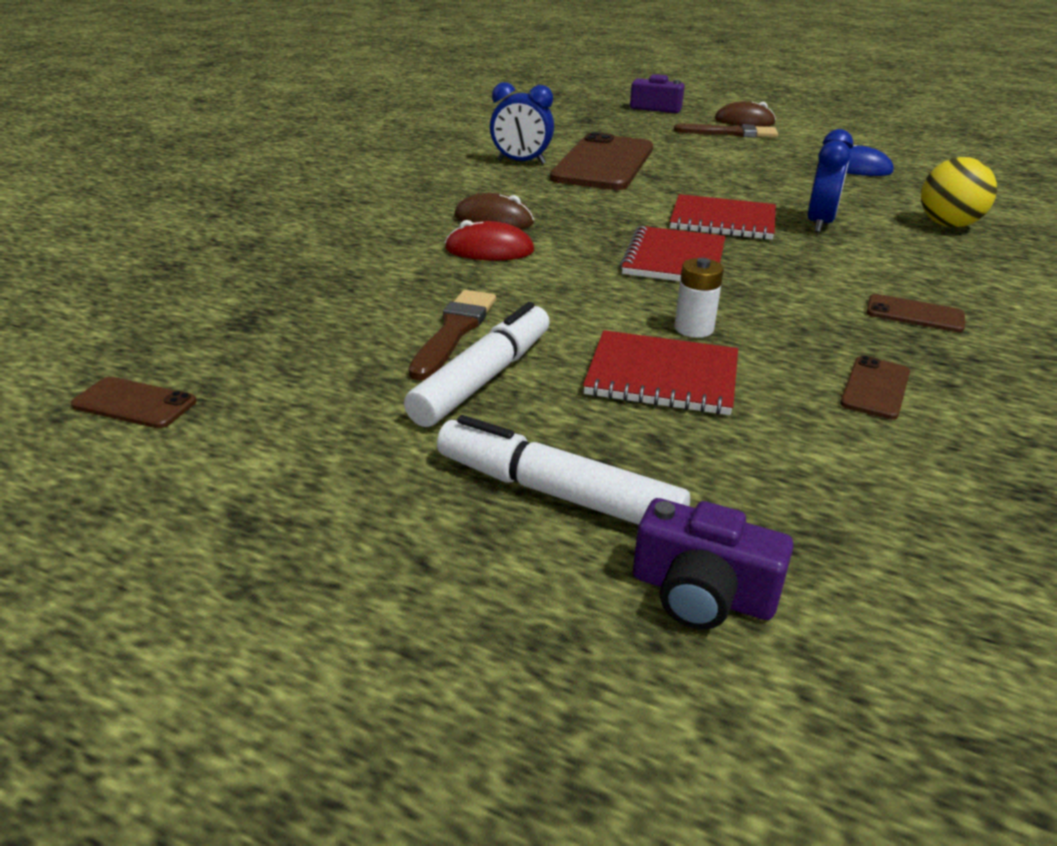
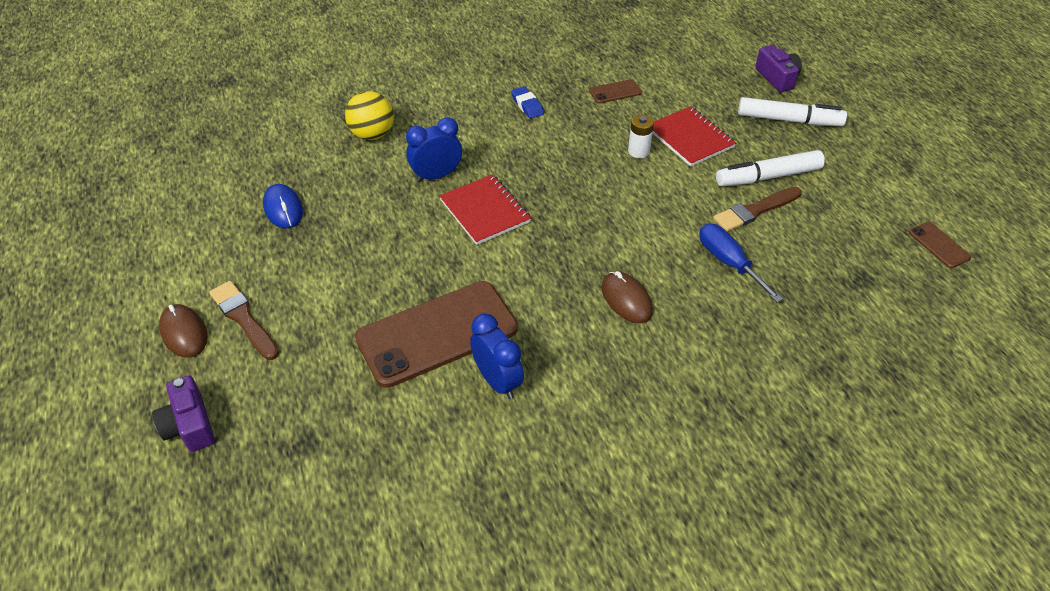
camera: 135 degrees left, 15 degrees up
(428, 276) = (728, 262): none -> blue screwdriver
(489, 250) = (667, 266): red mouse -> none
(557, 493) = (788, 120): white marker -> white marker turned 60 degrees counterclockwise
(674, 259) = (572, 197): red notebook -> none
(914, 314) = (527, 105): brown phone -> blue eraser

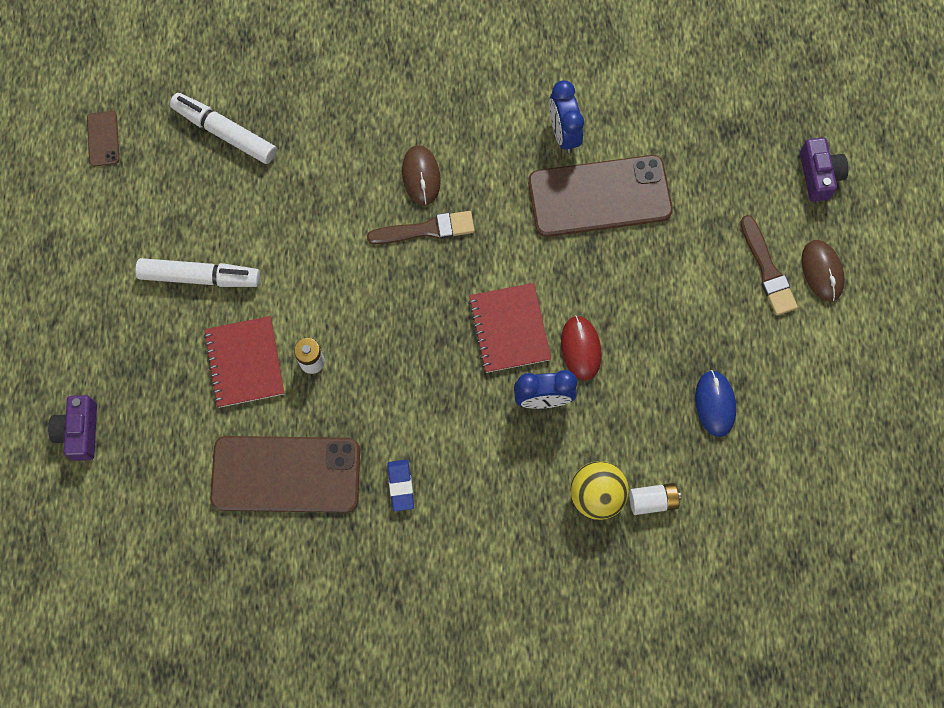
camera: 160 degrees left, 25 degrees up
(326, 142) = (653, 501): none -> white battery
(415, 214) = (580, 348): none -> red mouse
(615, 92) = (286, 474): brown phone -> brown phone, size x2.36
(728, 262) = (307, 185): blue screwdriver -> none
(755, 210) = (243, 237): brown brush -> brown brush (426, 229)
(788, 120) = (119, 353): white marker -> white marker (225, 133)

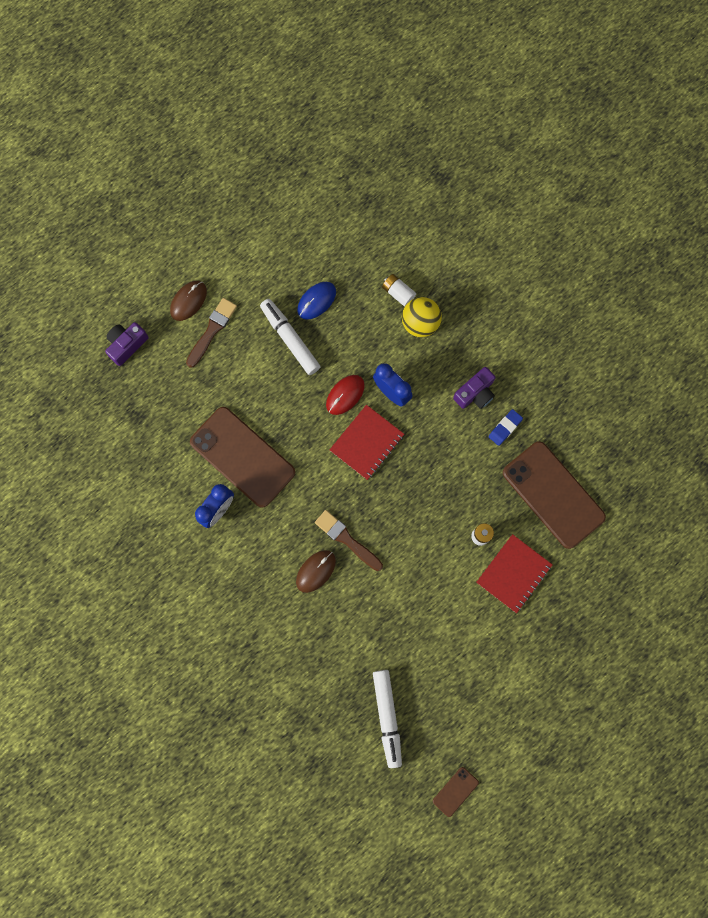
camera: 130 degrees left, 5 degrees up
(80, 431) = (632, 631): purple camera -> purple camera (475, 393)
(199, 277) = (488, 647): white marker -> white marker (290, 339)

